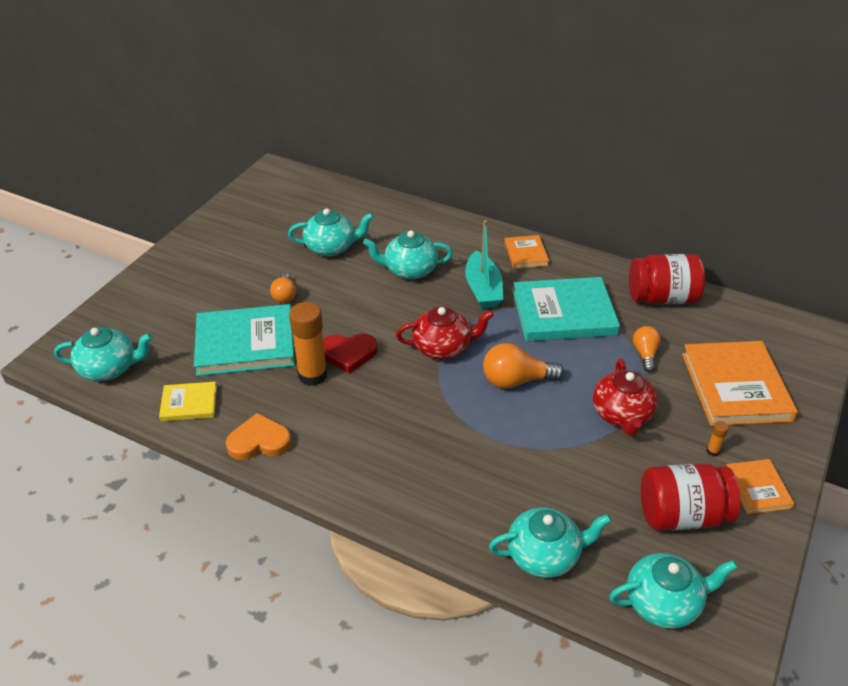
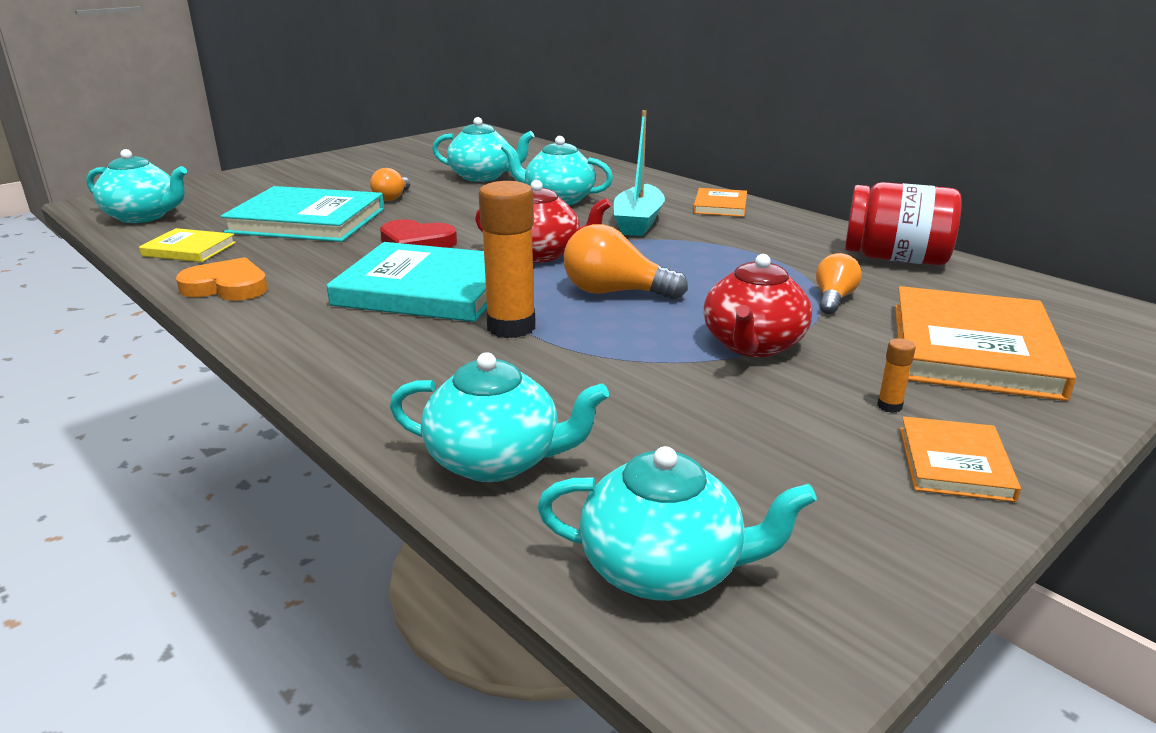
camera: 20 degrees right, 15 degrees down
(312, 375) = (354, 251): orange glue stick -> orange glue stick (511, 327)
(563, 313) = (734, 251): turquoise book -> turquoise book (426, 289)
(682, 515) = (781, 465): red jar -> none

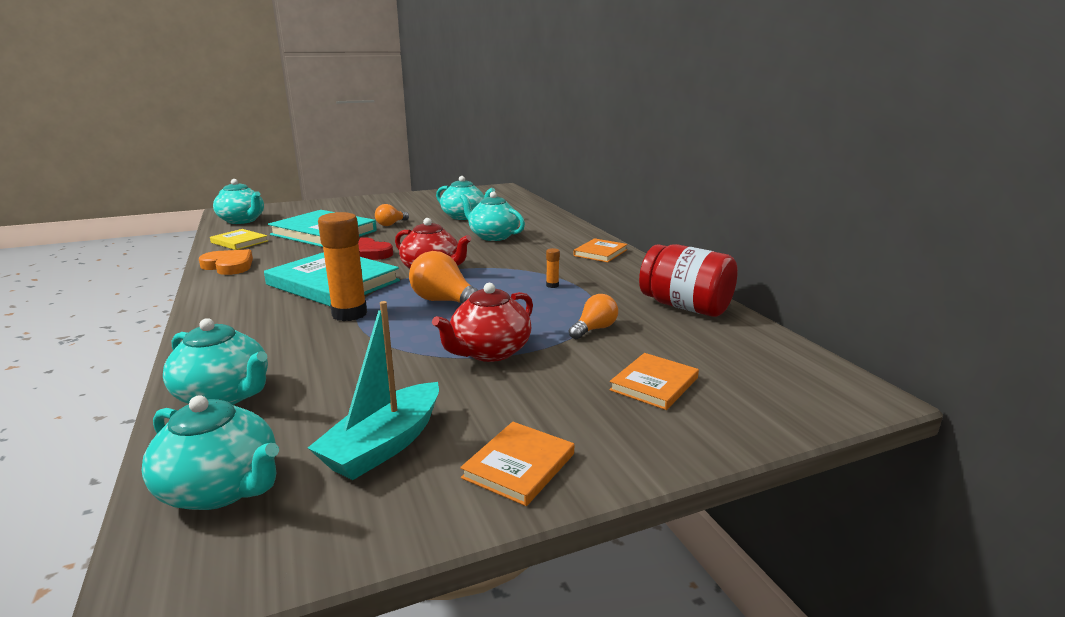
camera: 20 degrees right, 5 degrees down
(638, 222) = (526, 257): turquoise boat -> turquoise boat (384, 445)
(889, 406) = (528, 413): orange glue stick -> orange glue stick (552, 285)
(972, 349) = (654, 384): orange book -> orange book, size x0.51

